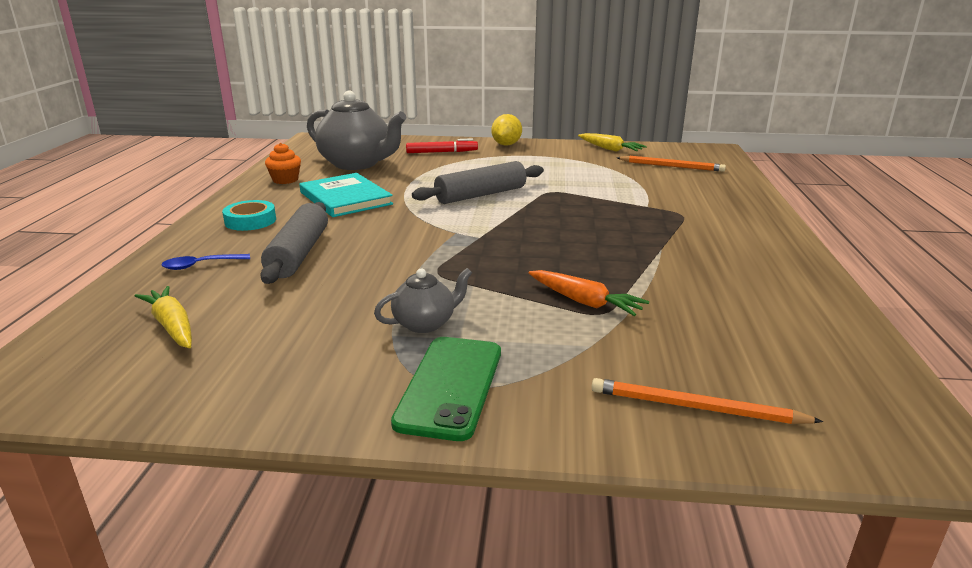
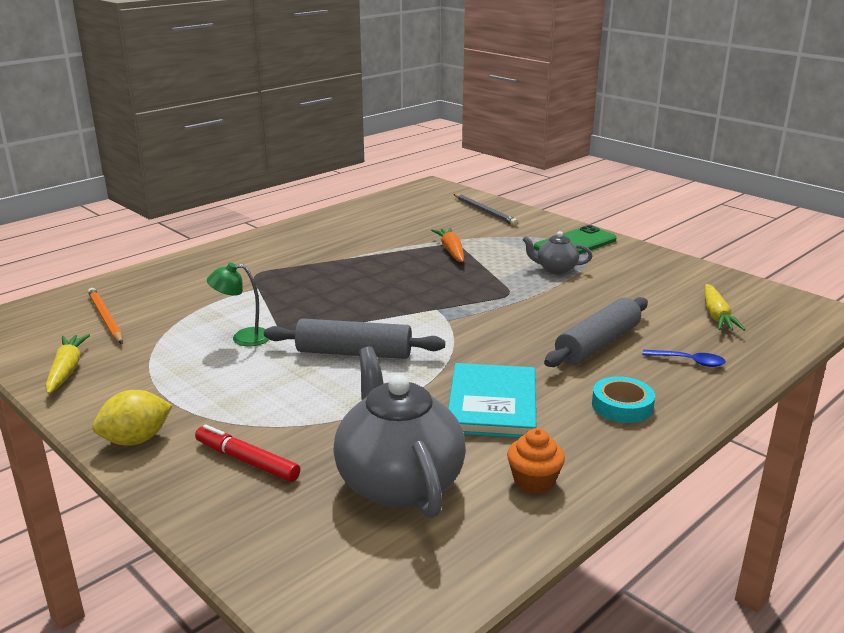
camera: 140 degrees left, 0 degrees up
(567, 182) = (243, 338): none -> green lamp
(696, 407) = (484, 211): orange pencil -> grey pencil

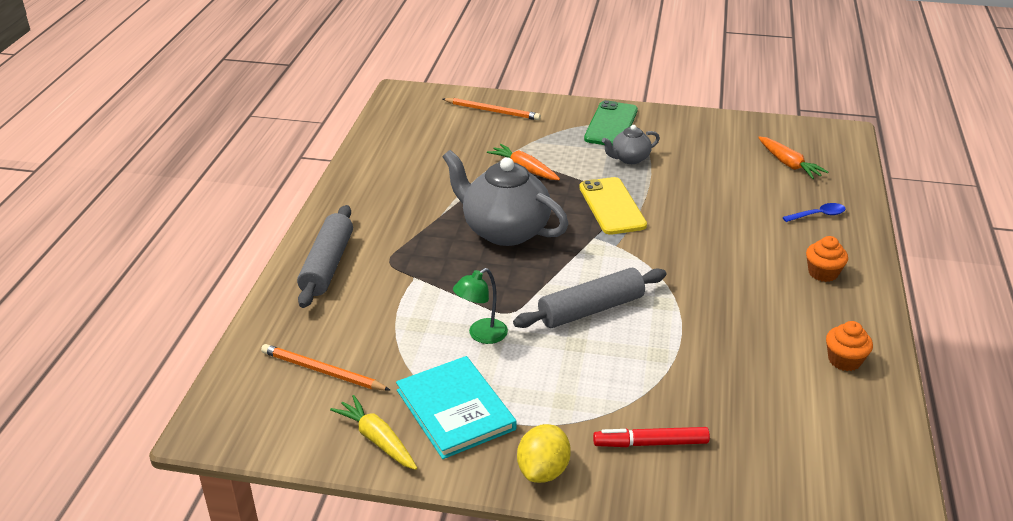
camera: 35 degrees left, 10 degrees up
(398, 482) = (770, 405): grey teapot -> grey teapot (504, 231)
(484, 211) = (492, 111): grey pencil -> orange pencil
(487, 294) = (612, 206): none -> yellow phone
(492, 404) = (745, 311): turquoise book -> turquoise book (455, 409)
(598, 344) = (746, 224): grey rolling pin -> grey rolling pin (328, 265)
(622, 406) = (823, 273): turquoise tape -> orange cupcake
(716, 316) = (788, 164): yellow carrot -> orange carrot

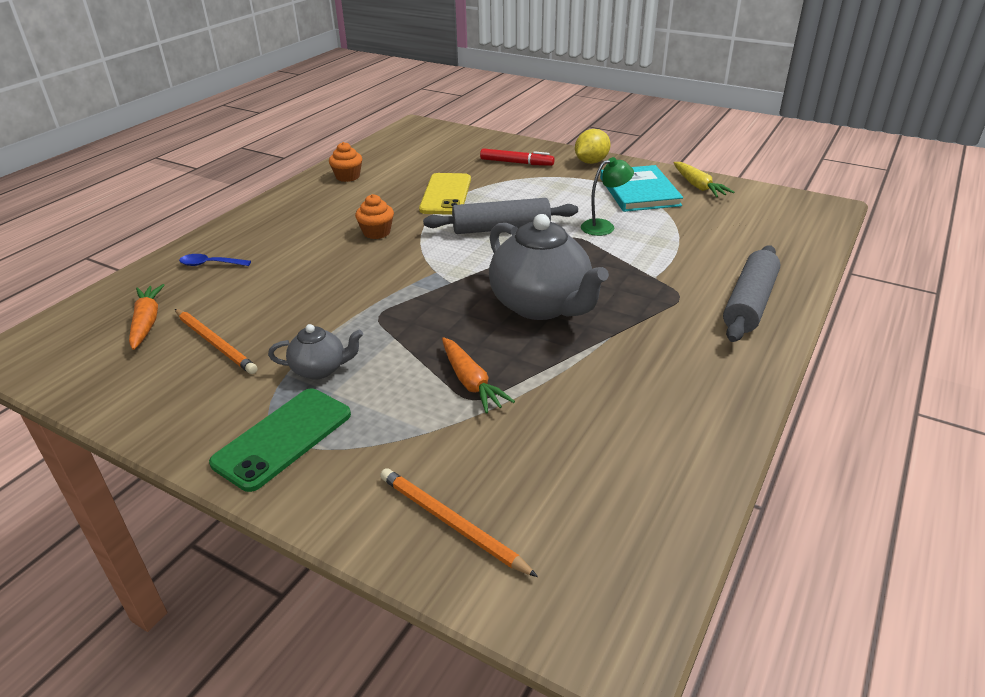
camera: 160 degrees left, 0 degrees up
(323, 371) = (742, 224): orange pencil -> orange pencil (215, 343)
(612, 206) = (403, 310): yellow phone -> yellow phone (446, 194)
(823, 273) = (282, 222): orange cupcake -> orange cupcake (376, 232)

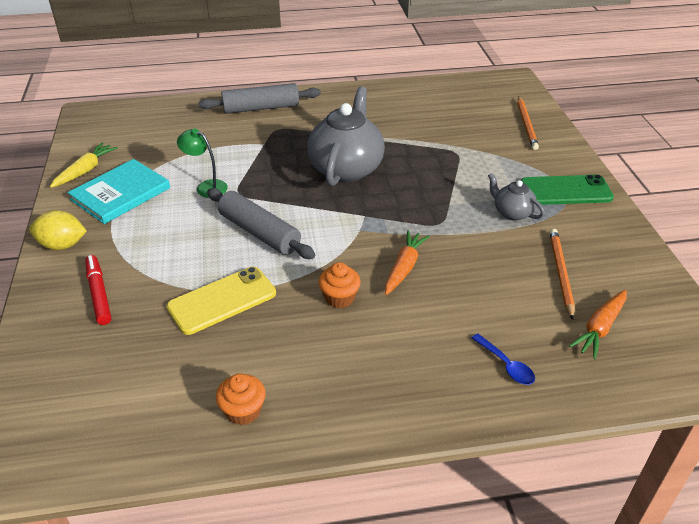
camera: 130 degrees left, 5 degrees up
(471, 382) = (445, 159): orange carrot -> orange carrot (404, 267)

